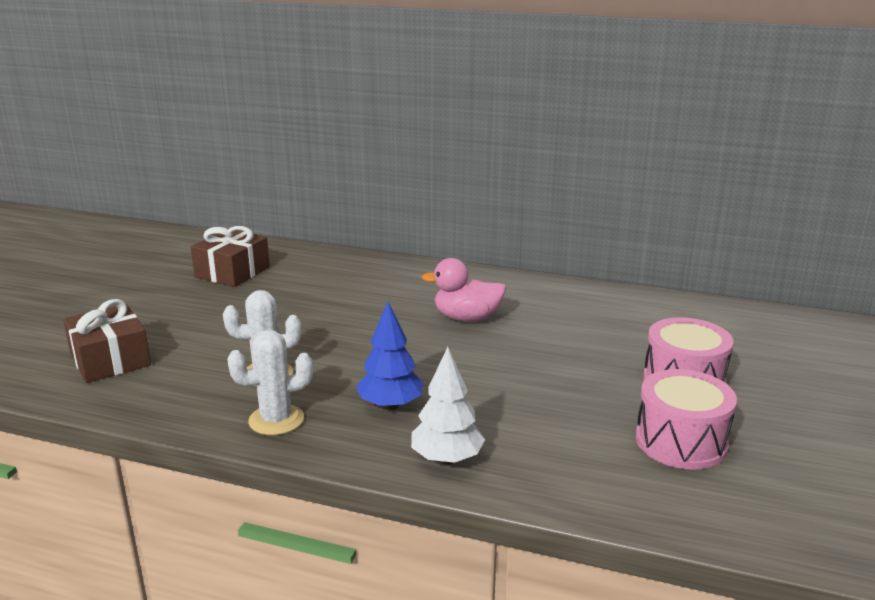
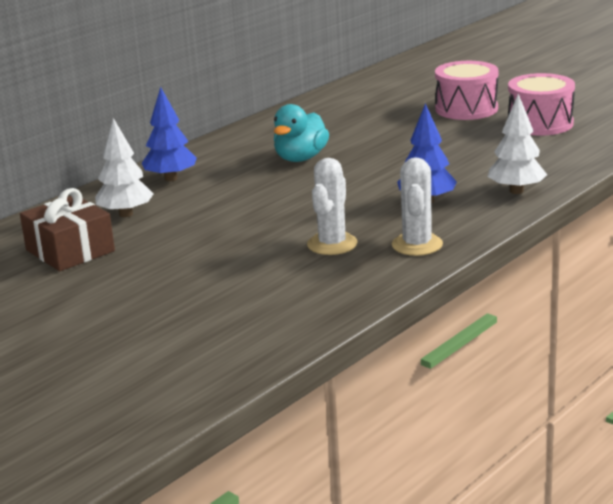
camera: 65 degrees left, 0 degrees up
(110, 359) = (231, 318): brown gift -> none
(307, 275) = (126, 214): none -> white tree
(388, 274) = (171, 178): none -> blue tree
(467, 318) = (300, 158): pink duck -> turquoise duck

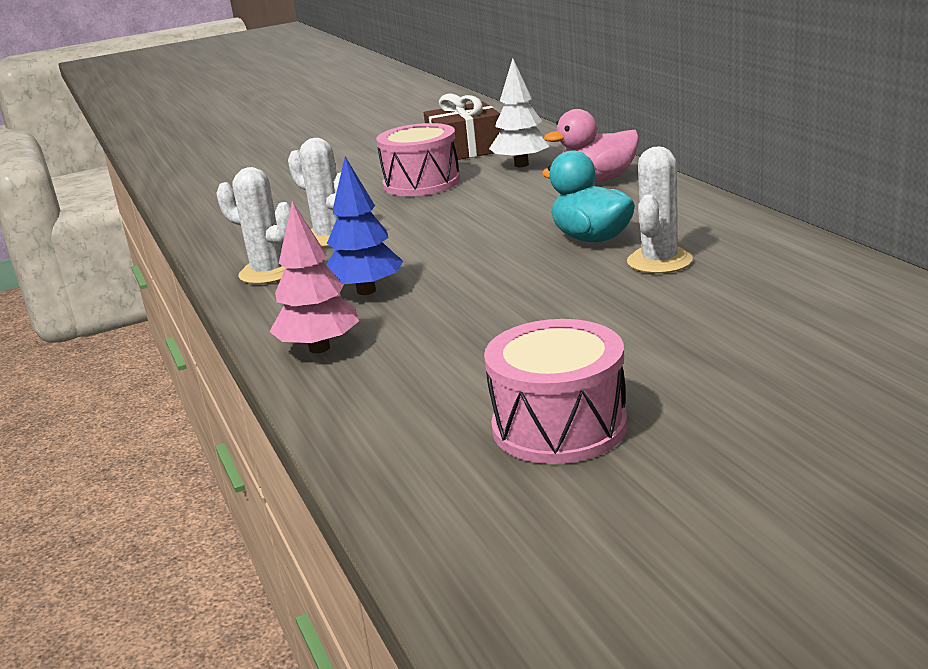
camera: 115 degrees right, 0 degrees up
(171, 178) = (597, 180): blue tree -> pink duck
(333, 136) = (659, 261): none -> white cactus
(466, 109) = (703, 373): pink drum -> pink drum (421, 183)
(516, 191) = (319, 348): white tree -> pink tree

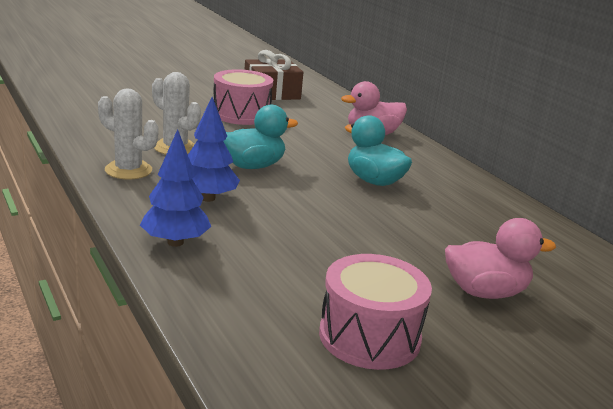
camera: 10 degrees left, 0 degrees up
(319, 348) = (175, 242): pink tree -> blue tree
(429, 244) = (252, 166): none -> turquoise duck
(521, 165) = (315, 112): white tree -> none
(659, 261) = (426, 208): white cactus -> none
(727, 354) = (485, 292): none -> pink duck

